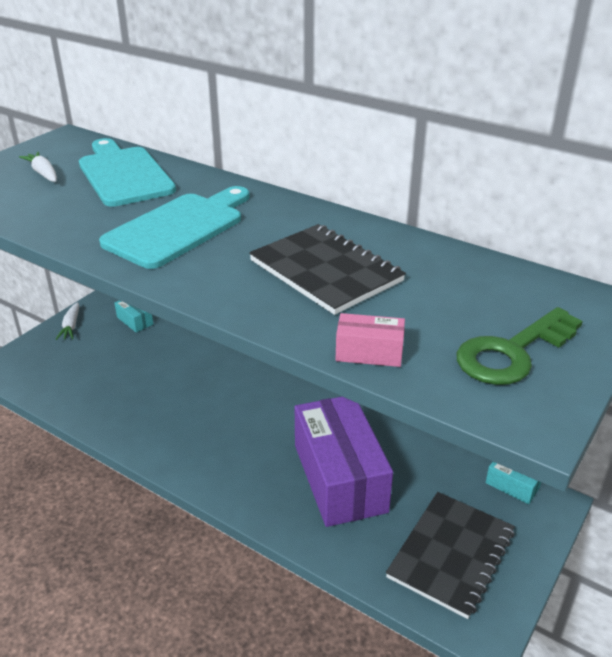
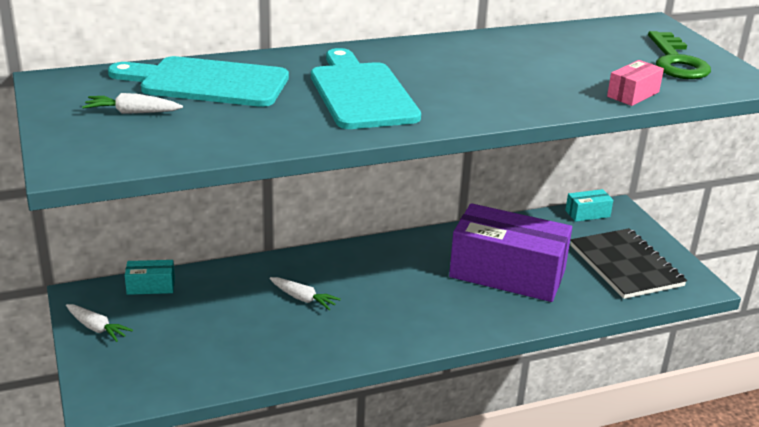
camera: 55 degrees left, 5 degrees down
(185, 388) = (303, 299): none -> white carrot
(325, 271) = (510, 71): black notebook -> none

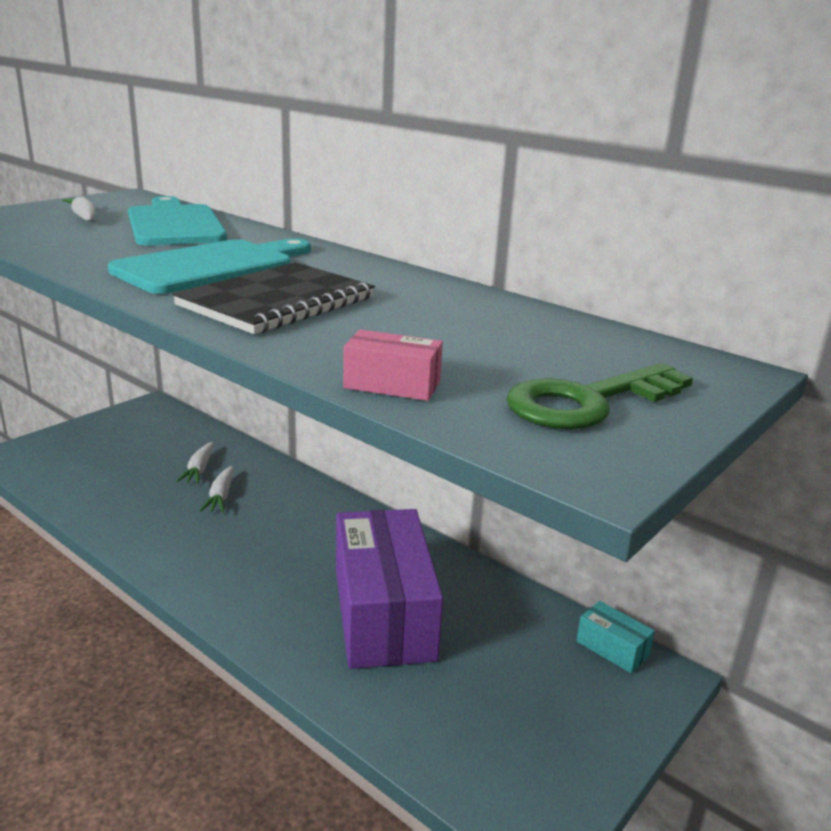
camera: 60 degrees right, 5 degrees down
(97, 328) = (110, 423): white carrot -> white carrot (199, 470)
(151, 286) = (186, 425): turquoise box -> none
(625, 265) = (511, 722): black notebook -> black notebook (277, 302)

